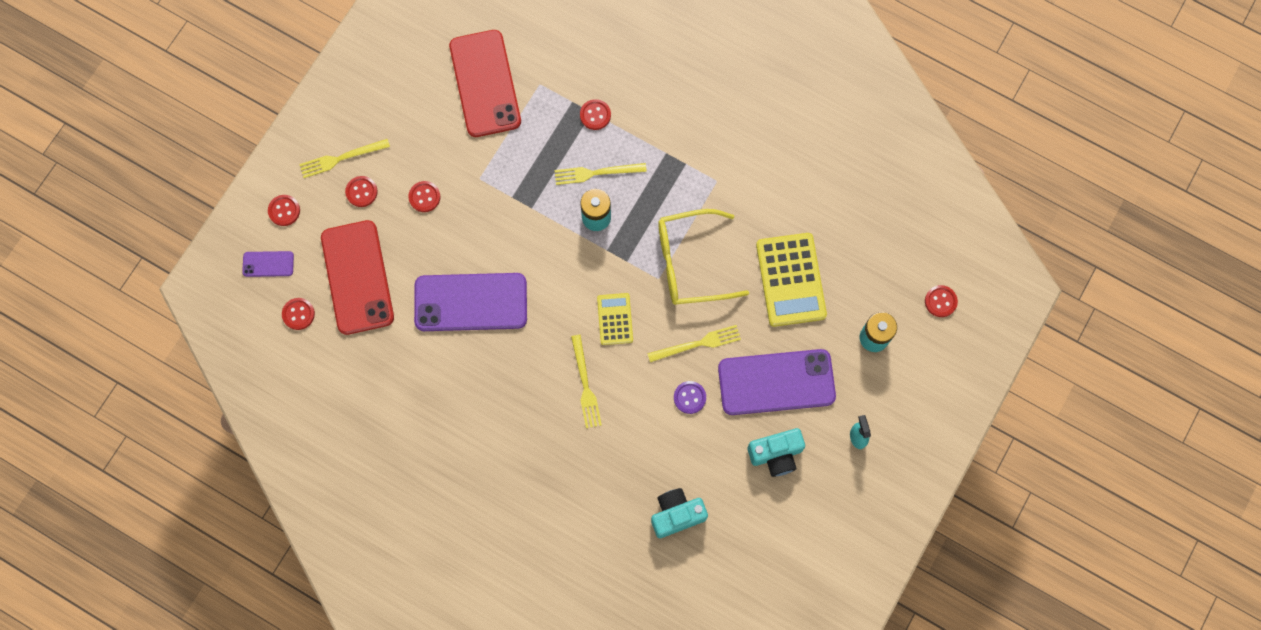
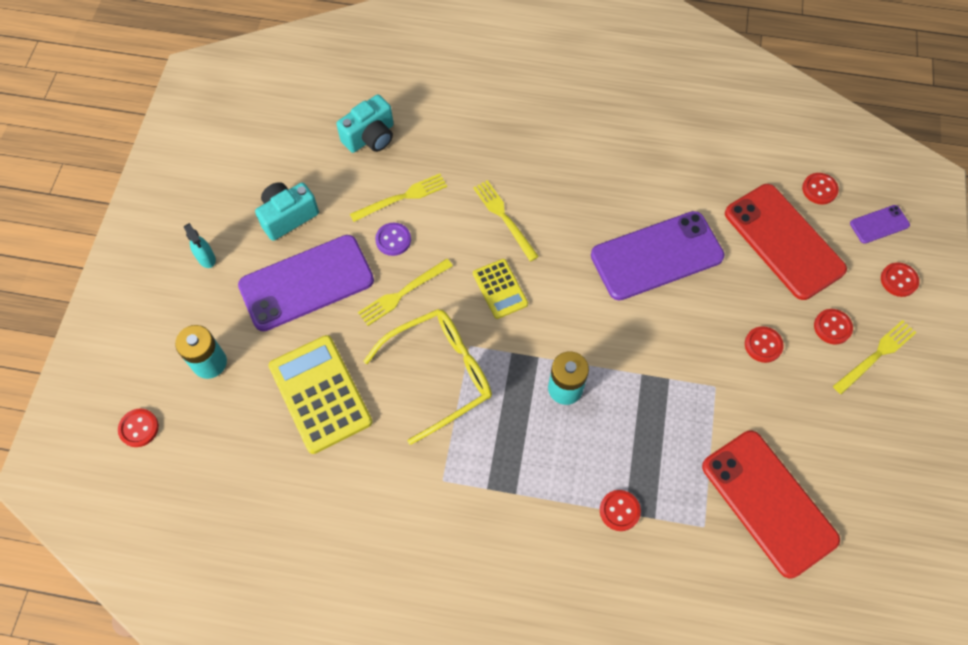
camera: 160 degrees right, 10 degrees down
(596, 173) = (587, 439): yellow fork -> yellow fork (402, 197)

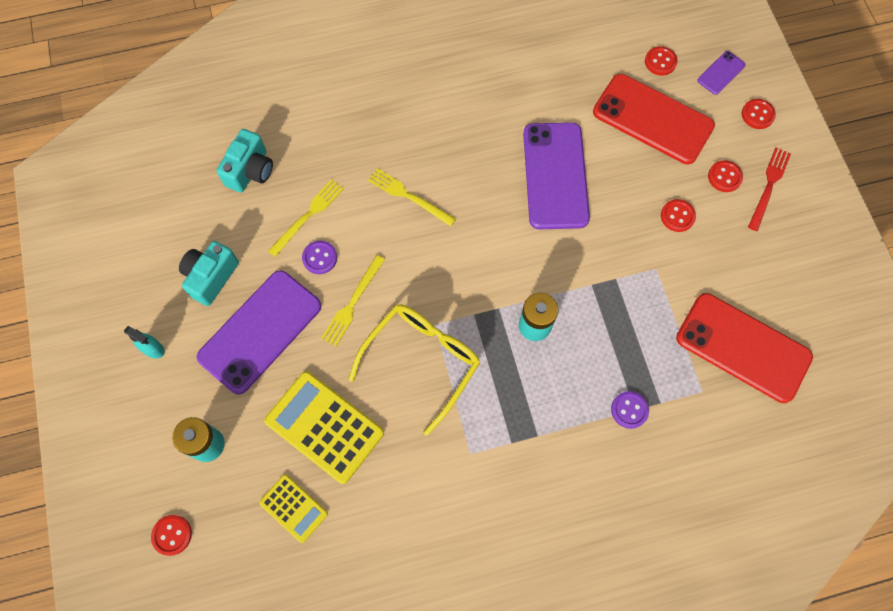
camera: 25 degrees left, 5 degrees up
(500, 289) = (436, 262): yellow calculator -> yellow calculator (293, 508)
(619, 511) = (629, 410): red button -> purple button
(656, 256) = (555, 176): purple phone -> purple phone turned 45 degrees counterclockwise
(876, 355) = (769, 186): yellow fork -> red fork

